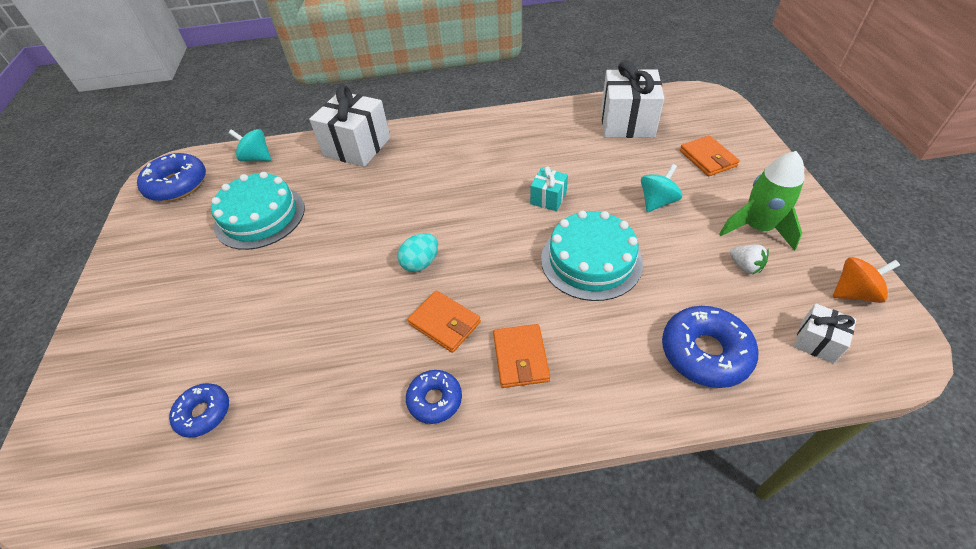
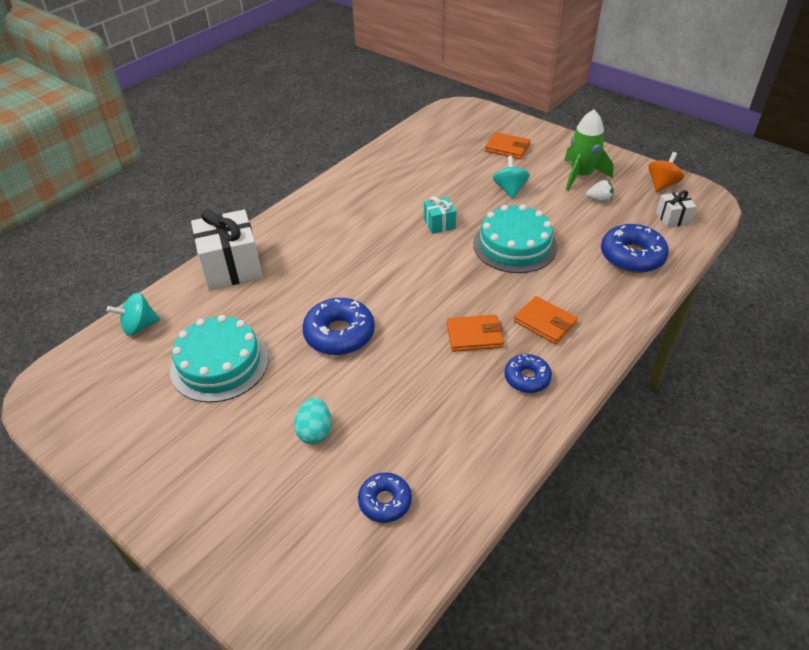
camera: 45 degrees left, 5 degrees down
(177, 185) = (83, 393): blue donut -> blue donut (339, 334)
(420, 263) = (407, 313): turquoise egg -> turquoise egg (315, 431)
(627, 122) = (428, 148): white gift -> none

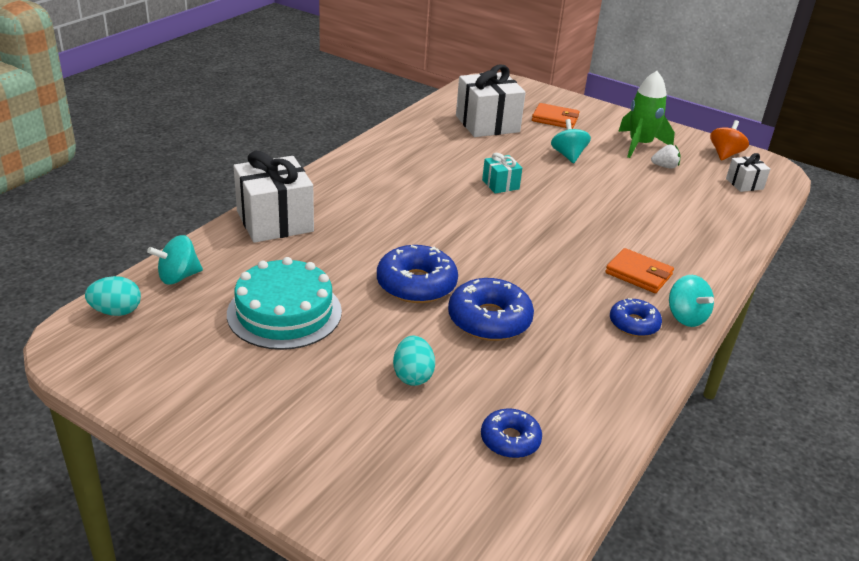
camera: 10 degrees left, 10 degrees down
(82, 362) = (116, 311): none -> turquoise egg
(442, 156) = (487, 124): none -> white gift
(474, 336) = (566, 286): orange wallet -> none
(514, 245) = (587, 205): turquoise cake -> none
(578, 371) = (686, 317): none -> turquoise spinning top
(632, 256) = (712, 216): blue donut -> blue donut (489, 320)

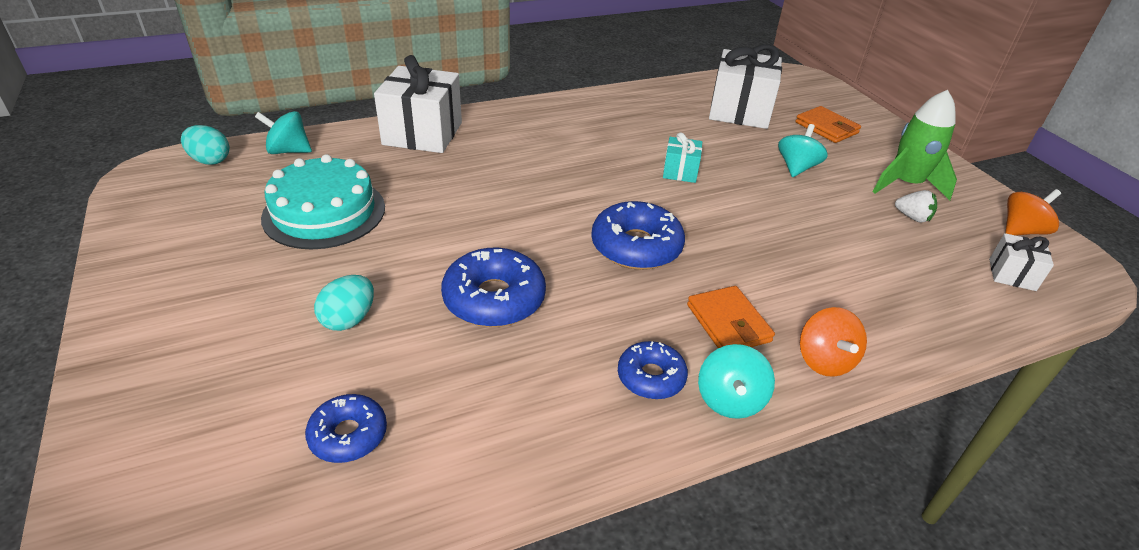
camera: 35 degrees right, 5 degrees up
(416, 284) = (469, 234): blue donut -> blue donut (636, 247)
(707, 273) = (824, 360): none -> orange spinning top

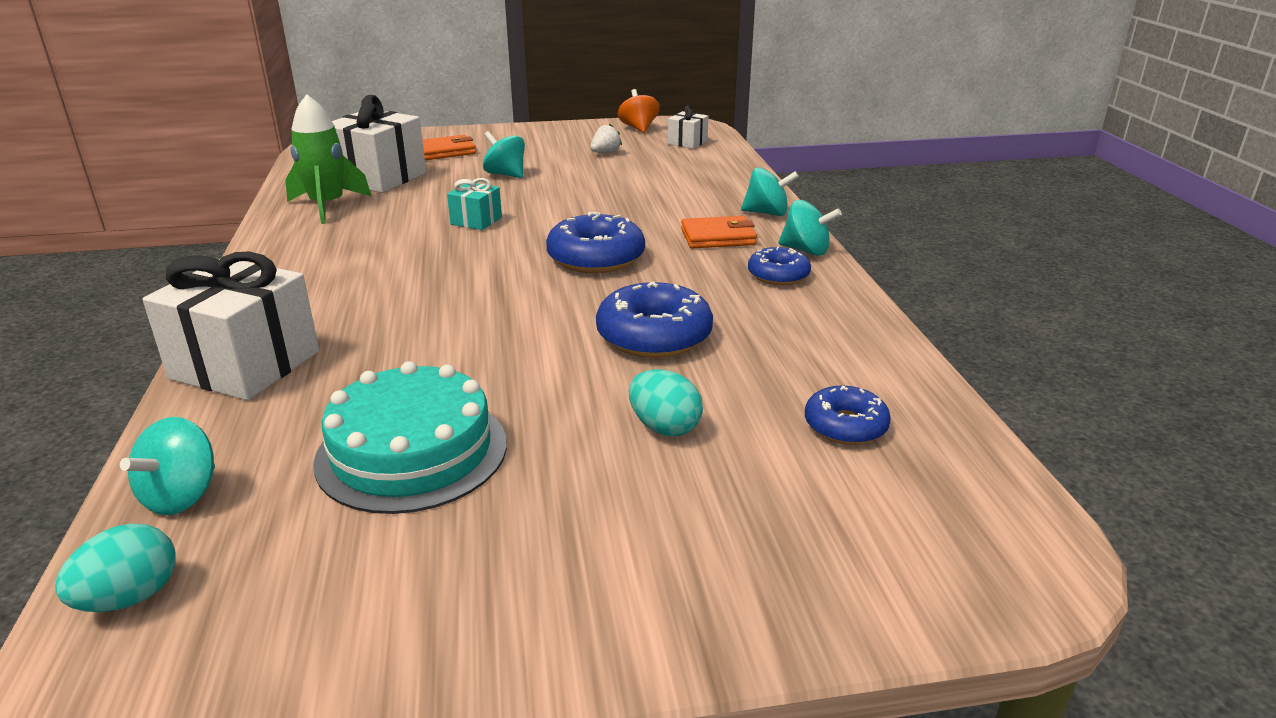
camera: 75 degrees left, 10 degrees down
(824, 360) = (767, 213): orange spinning top -> turquoise spinning top
(906, 184) = (558, 145): green rocket -> green rocket (327, 206)

